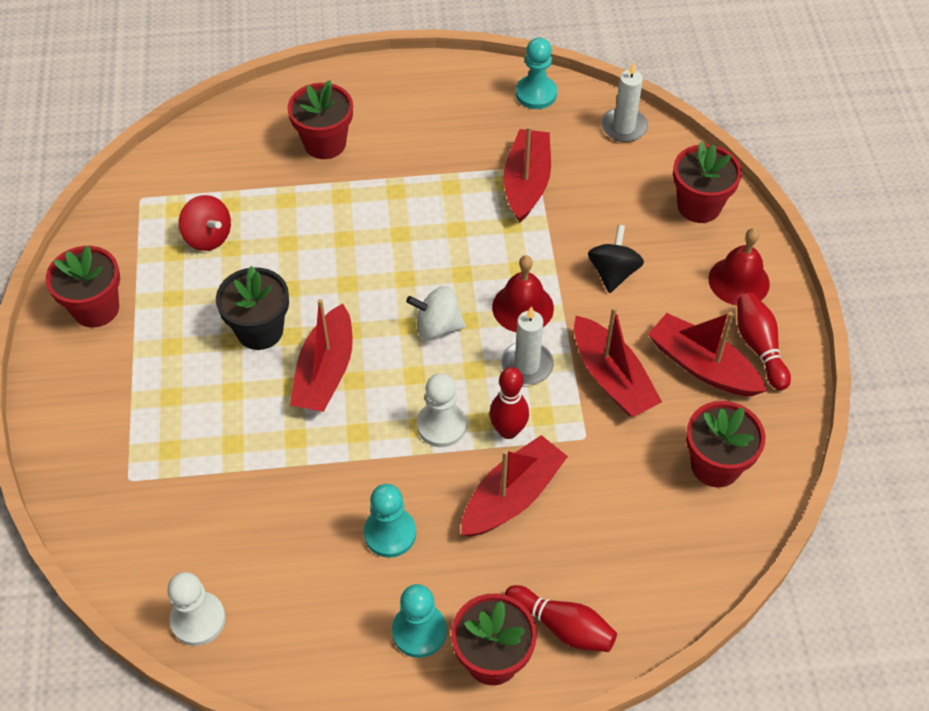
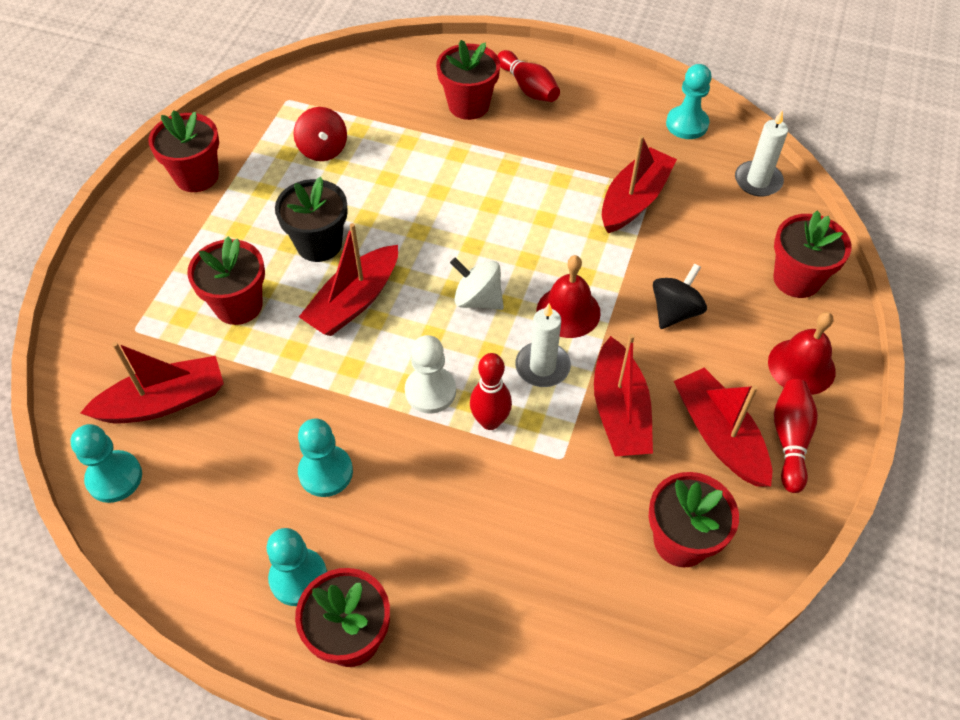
camera: 25 degrees right, 0 degrees up
(198, 619) = (114, 478): white pawn -> turquoise pawn
(217, 417) = (238, 305): none -> red flower pot
(512, 496) = (459, 486): red boat -> red boat (164, 402)
(562, 626) = (436, 636): red bowling pin -> red bowling pin (528, 87)

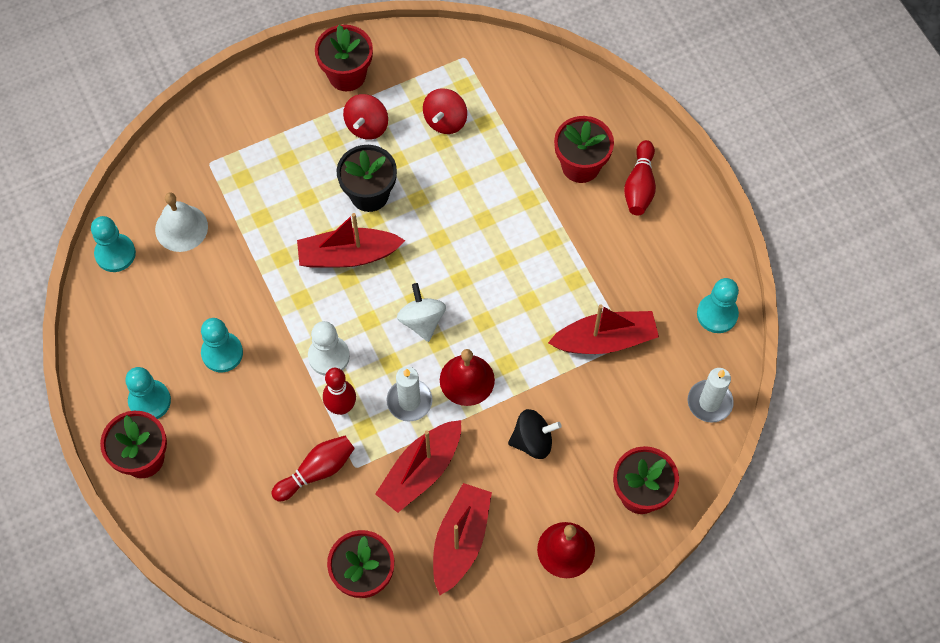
camera: 45 degrees right, 10 degrees up
(164, 402) = (181, 228): red boat -> white bell
(238, 305) = (280, 198): red flower pot -> none
(258, 199) = (367, 126): none -> red spinning top
(790, 440) = (499, 584): red bowling pin -> red bowling pin (317, 471)

